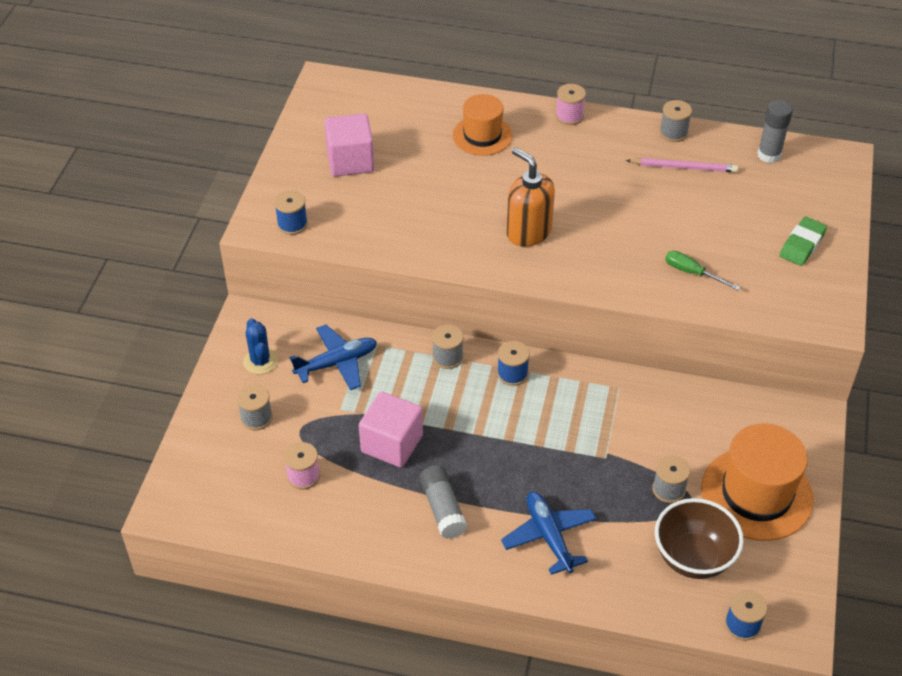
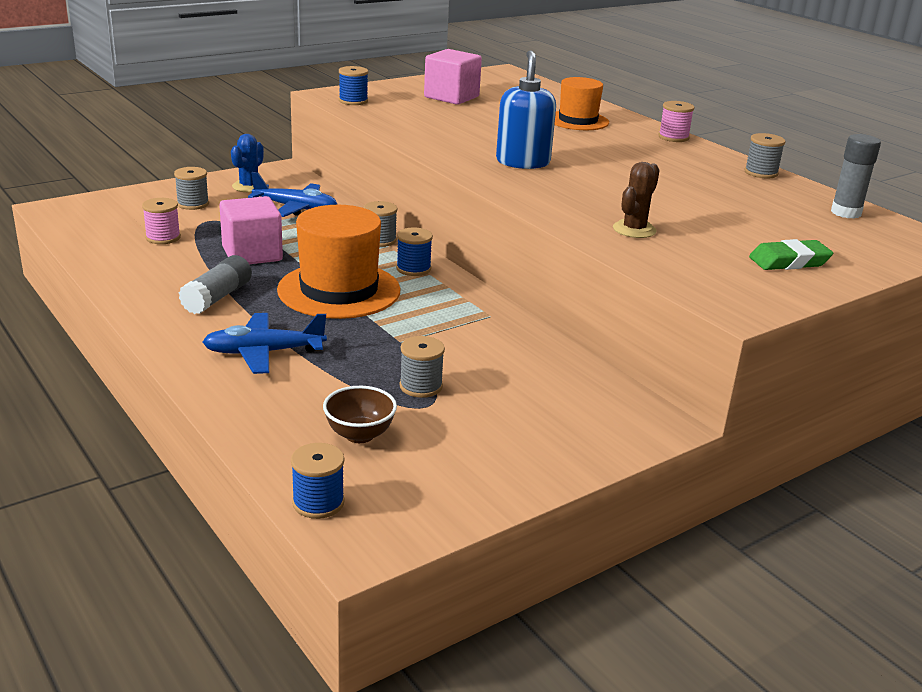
camera: 40 degrees right, 20 degrees down
(528, 232) = (523, 162): orange soap dispenser -> blue soap dispenser
(549, 536) = (263, 353): blue plane -> blue plane turned 120 degrees counterclockwise
(684, 167) = (737, 188): pink pencil -> none
(692, 273) = (634, 230): green screwdriver -> brown cactus
(693, 558) = (359, 435): brown bowl -> brown bowl, size x0.62
(756, 494) = (503, 435): orange hat -> orange hat (339, 290)

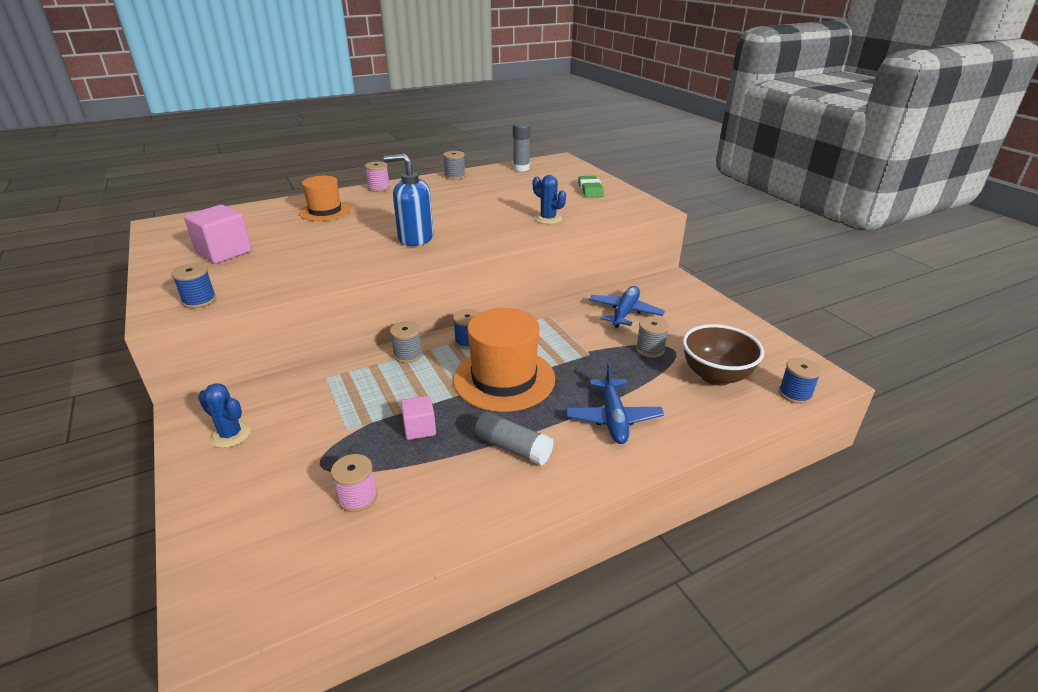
camera: 80 degrees left, 5 degrees up
(193, 204) = (263, 478): grey spool -> none
(252, 254) = (419, 428): pink cube -> pink cube, size x0.59
(296, 208) = (313, 401): blue plane -> blue plane (625, 312)
(359, 435) = (715, 376): brown bowl -> brown bowl, size x1.61
(634, 230) = (548, 219): brown cactus -> blue cactus

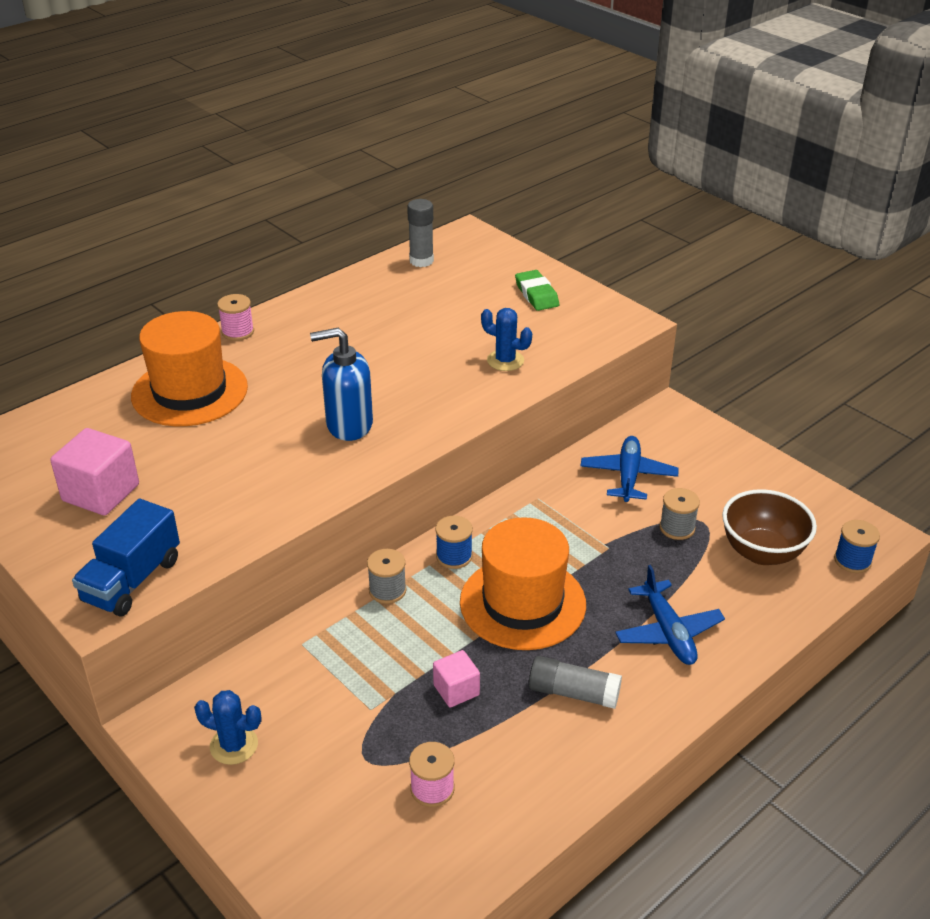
camera: 15 degrees left, 5 degrees up
(199, 300) = (132, 580): blue spool -> blue truck
(325, 211) = (189, 391): orange hat -> orange hat, size x1.59
(455, 176) = (334, 291): grey spool -> none

